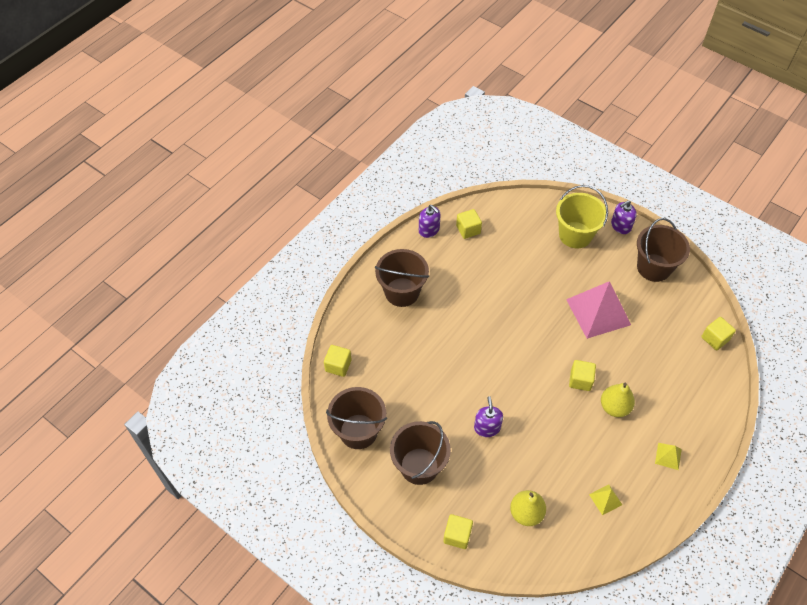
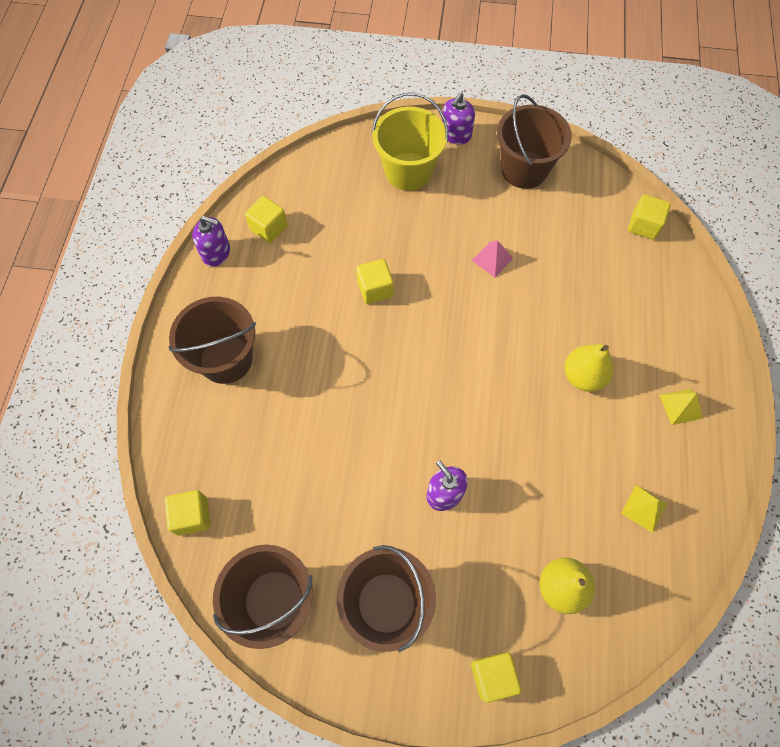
camera: 30 degrees left, 10 degrees up
(580, 380) = (523, 362): yellow cube -> yellow cube (375, 289)
(598, 312) = (492, 259): pink pyramid -> pink pyramid, size x0.44

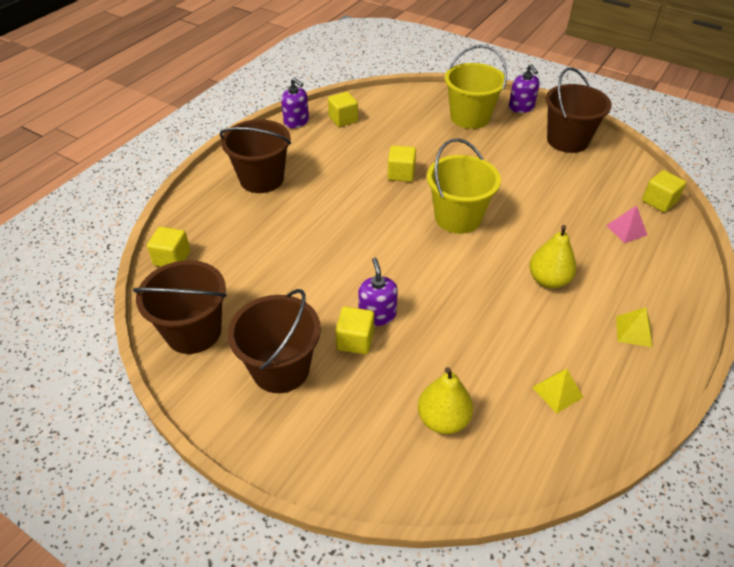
camera: 25 degrees right, 20 degrees down
(456, 134) = (521, 107): purple soap dispenser -> purple soap dispenser turned 75 degrees counterclockwise
(462, 329) = (458, 217): none -> yellow bucket
(492, 259) = (509, 184): pink pyramid -> pink pyramid (626, 230)
(492, 676) = (339, 459): yellow cube -> yellow cube (355, 340)

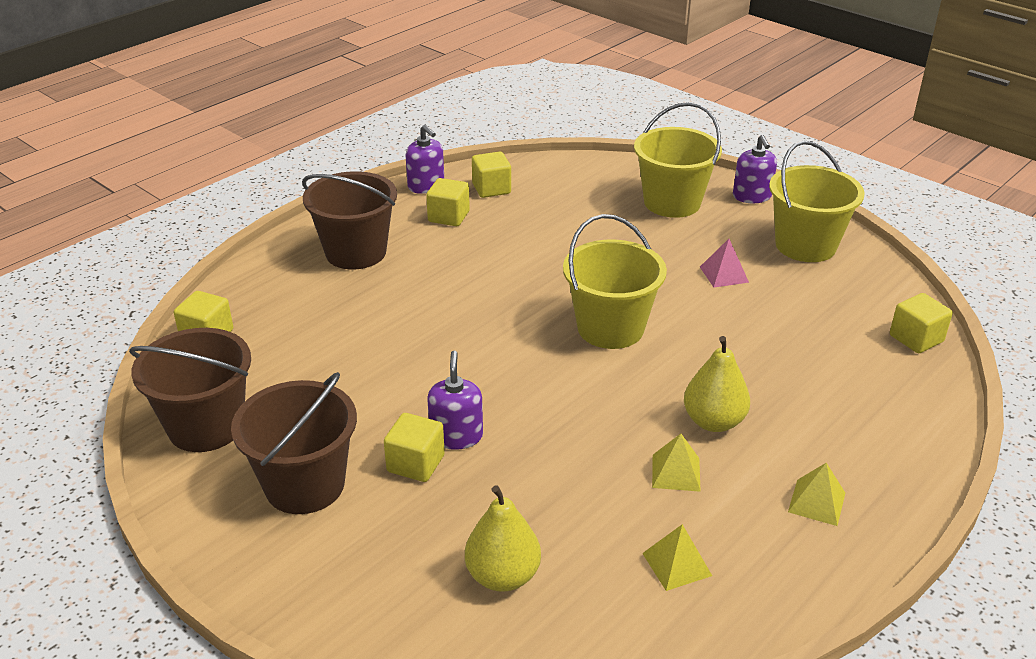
camera: 10 degrees right, 10 degrees down
(401, 174) = (549, 265): yellow cube -> yellow cube (448, 216)
(535, 322) = (676, 472): none -> yellow pyramid
(567, 140) = (805, 245): brown bucket -> yellow bucket
(626, 230) = (852, 370): pink pyramid -> pink pyramid (723, 274)

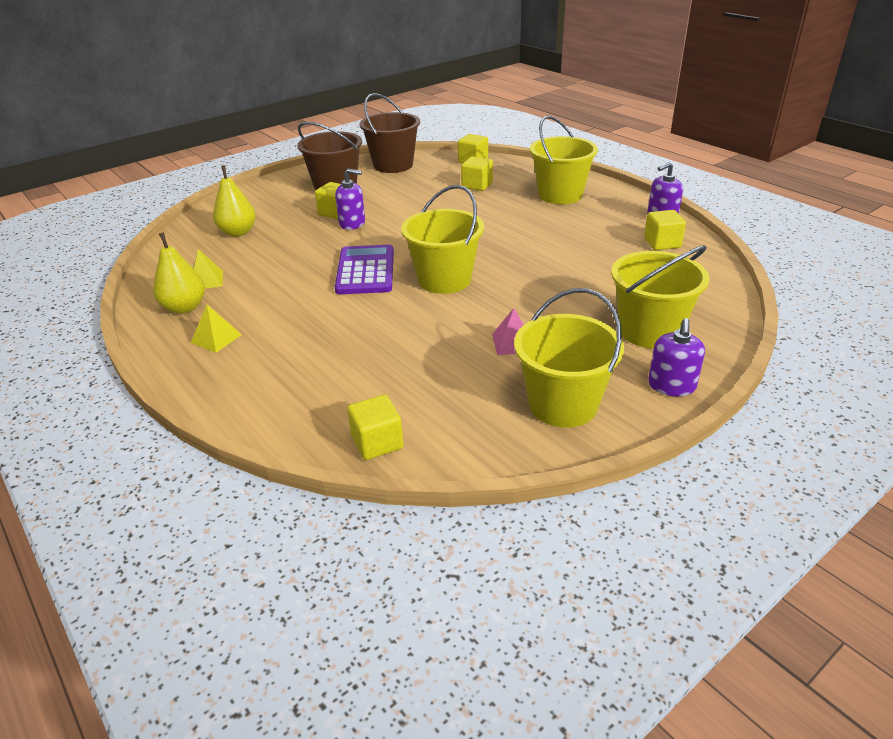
camera: 100 degrees right, 0 degrees up
(356, 252) = (560, 195): brown bucket -> yellow bucket
(448, 216) = (612, 225): yellow cube -> yellow cube (477, 185)
(604, 397) = (365, 271): none -> purple calculator
(676, 472) = (278, 289): yellow pyramid -> none
(713, 421) = (319, 309): yellow pear -> yellow pear (184, 307)
(752, 196) = (671, 386): purple soap dispenser -> purple soap dispenser turned 75 degrees counterclockwise

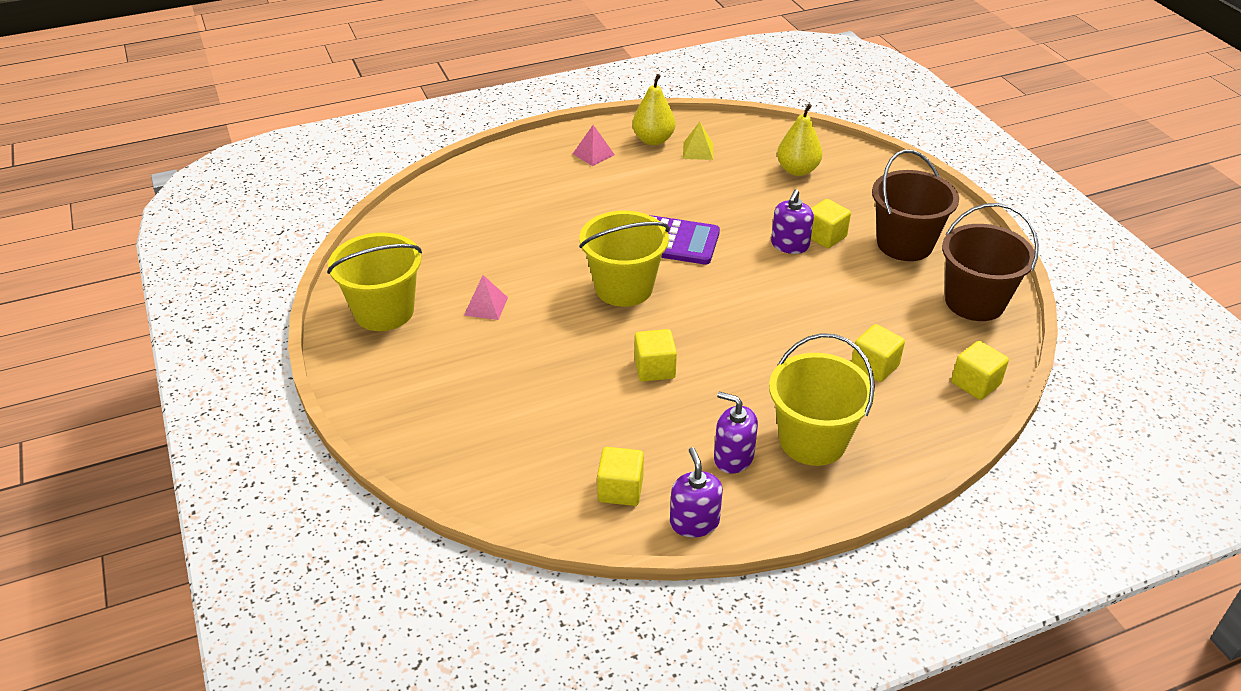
camera: 105 degrees right, 5 degrees up
(216, 338) = (593, 154): yellow pyramid -> pink pyramid
(377, 442) = (410, 215): yellow cube -> yellow cube (654, 368)
(649, 331) = (446, 401): yellow bucket -> none
(671, 386) = (360, 382): purple soap dispenser -> purple soap dispenser (733, 457)

